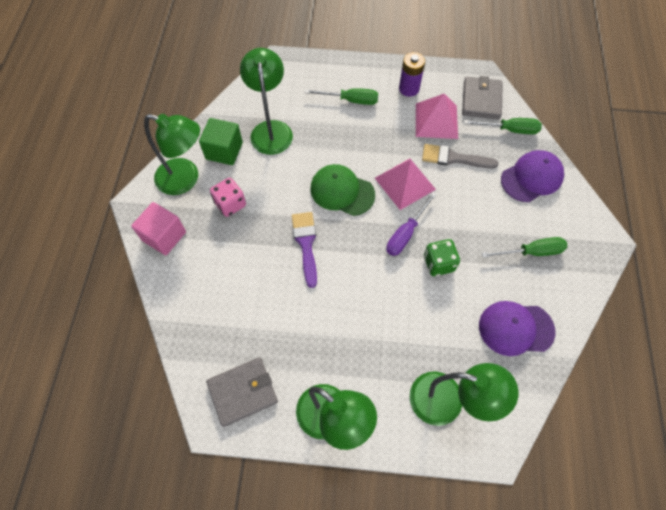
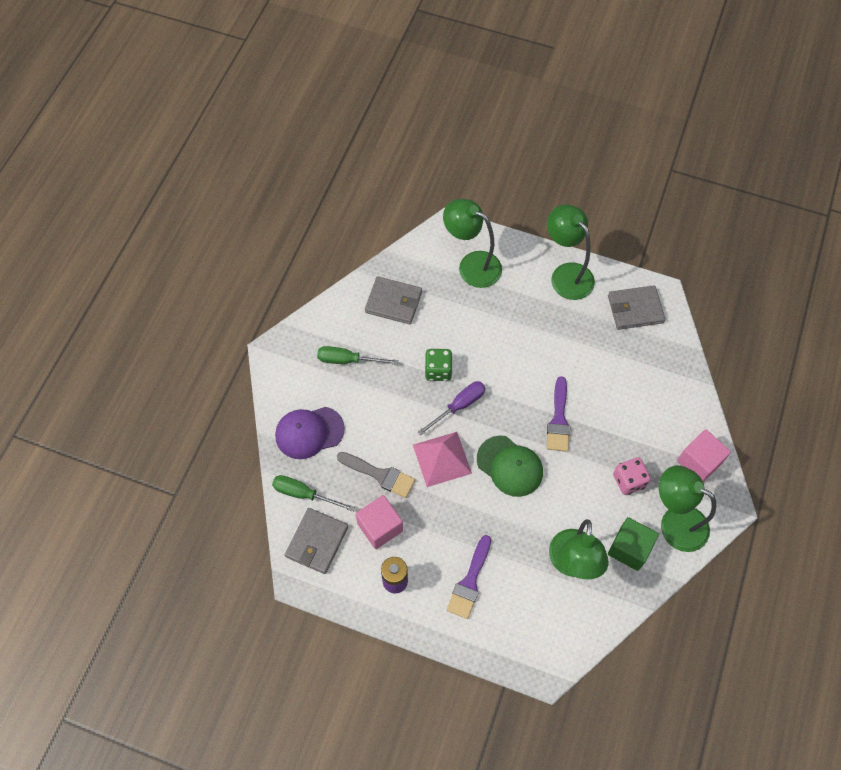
camera: 165 degrees left, 0 degrees up
(350, 100) = (470, 582): green screwdriver -> purple brush
(436, 121) = (380, 527): pink pyramid -> pink cube
(515, 328) = (393, 302): purple cap -> grey wallet

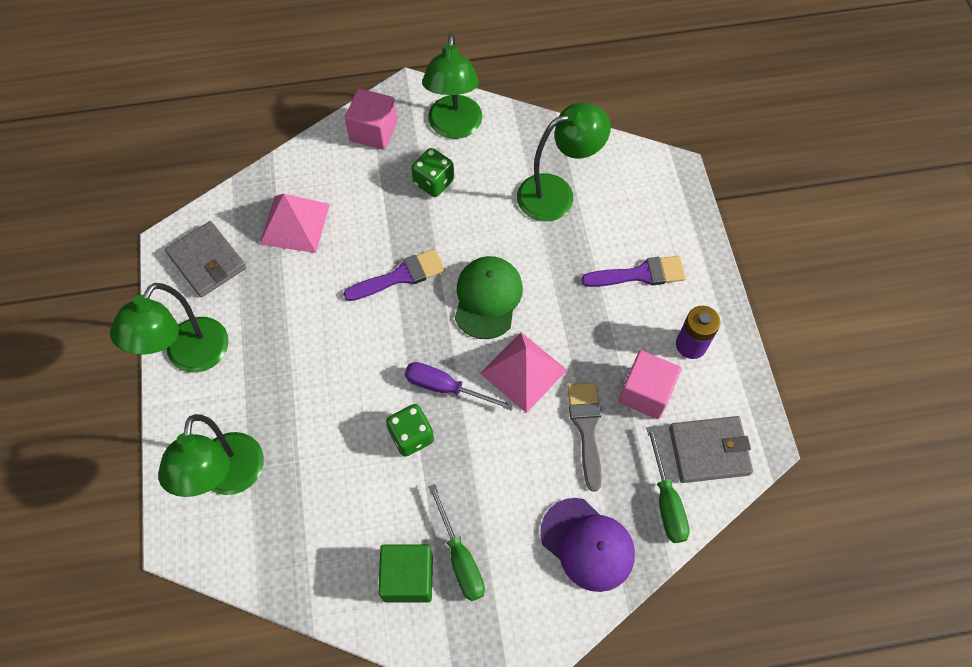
camera: 120 degrees left, 0 degrees up
(393, 302) = (339, 549): grey wallet -> none
(628, 481) = (433, 182): pink dice -> green dice
(629, 548) = (507, 153): green cube -> green cube (408, 577)
(639, 373) = (295, 224): none -> pink pyramid

